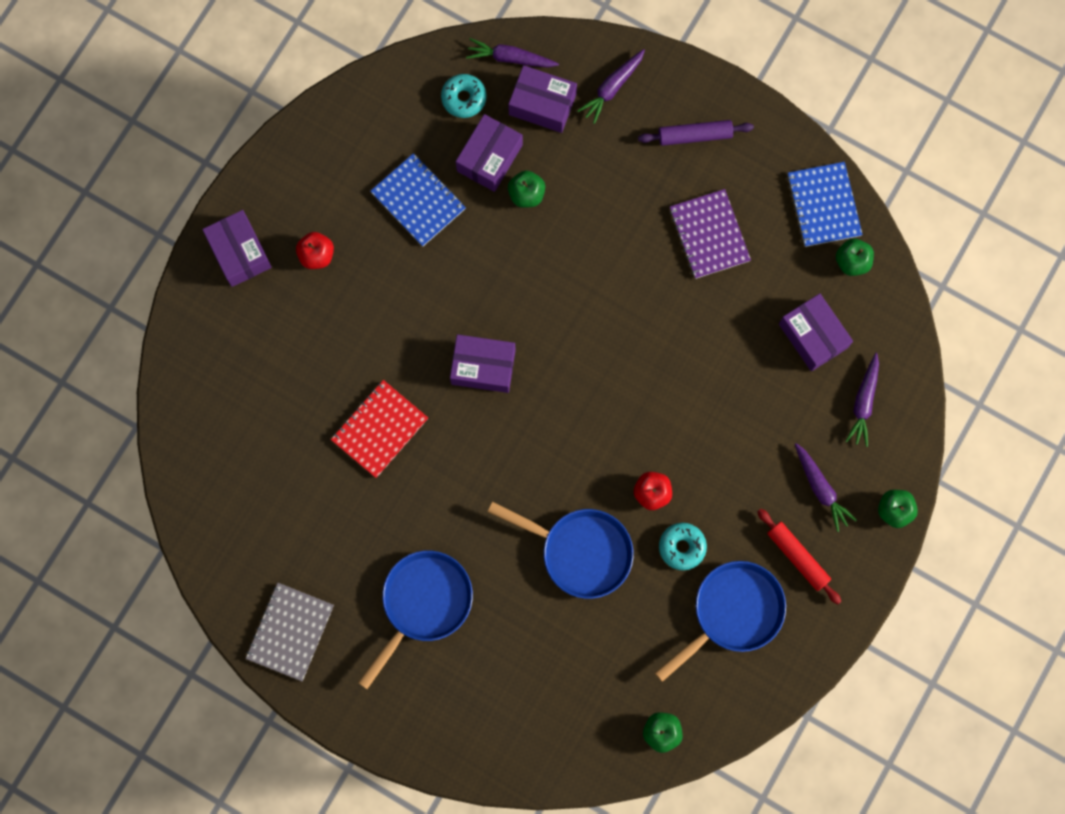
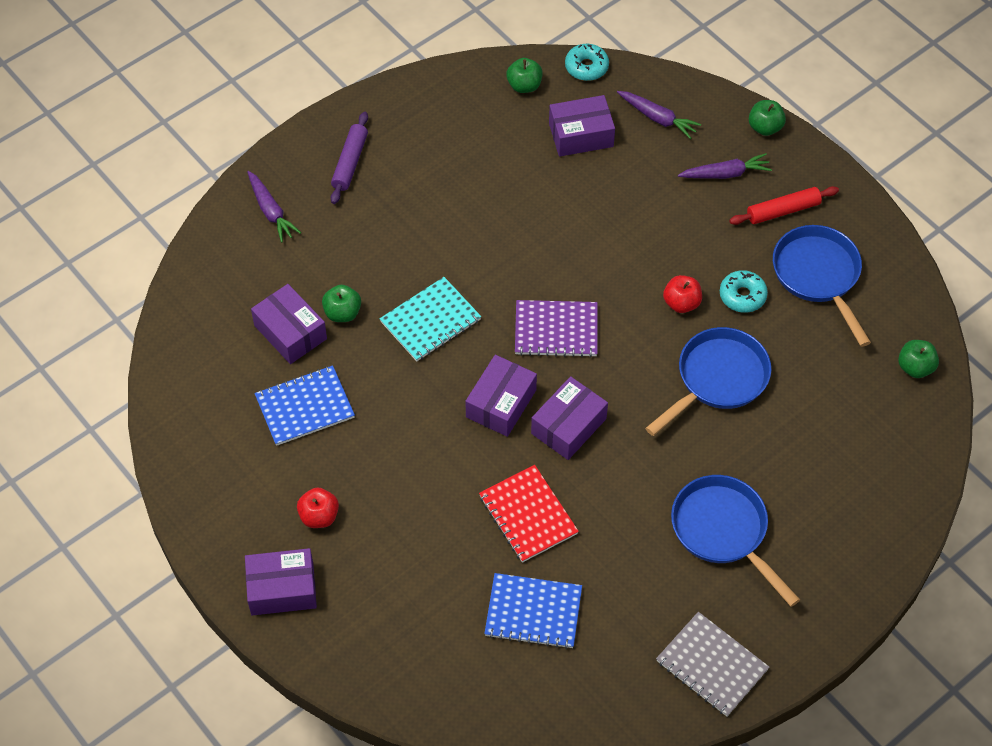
camera: 70 degrees left, 20 degrees down
(464, 98) = (218, 335): turquoise donut -> turquoise donut (586, 67)
(510, 58) = (198, 283): purple carrot -> none
(542, 104) = (258, 272): purple box -> purple box (568, 426)
(547, 274) = (430, 321): none -> turquoise notebook
(709, 235) = (451, 181): purple notebook -> purple notebook (556, 330)
(823, 205) = (462, 89): blue notebook -> blue notebook (533, 612)

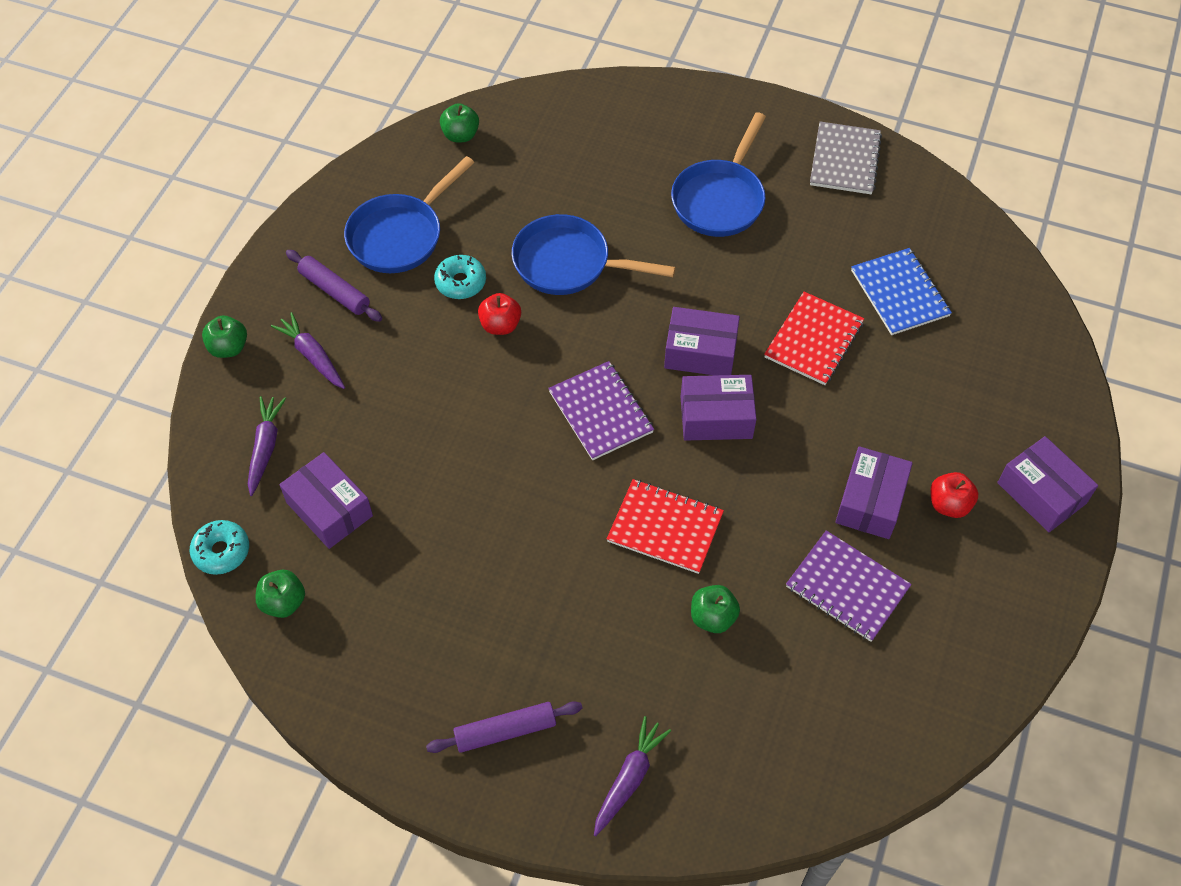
camera: 120 degrees left, 0 degrees up
(290, 332) = (772, 655): purple box -> purple box (870, 501)
(305, 407) = (847, 587): blue notebook -> purple notebook
(430, 321) = (665, 528): turquoise notebook -> red notebook
(783, 211) = (335, 291): red rolling pin -> purple rolling pin

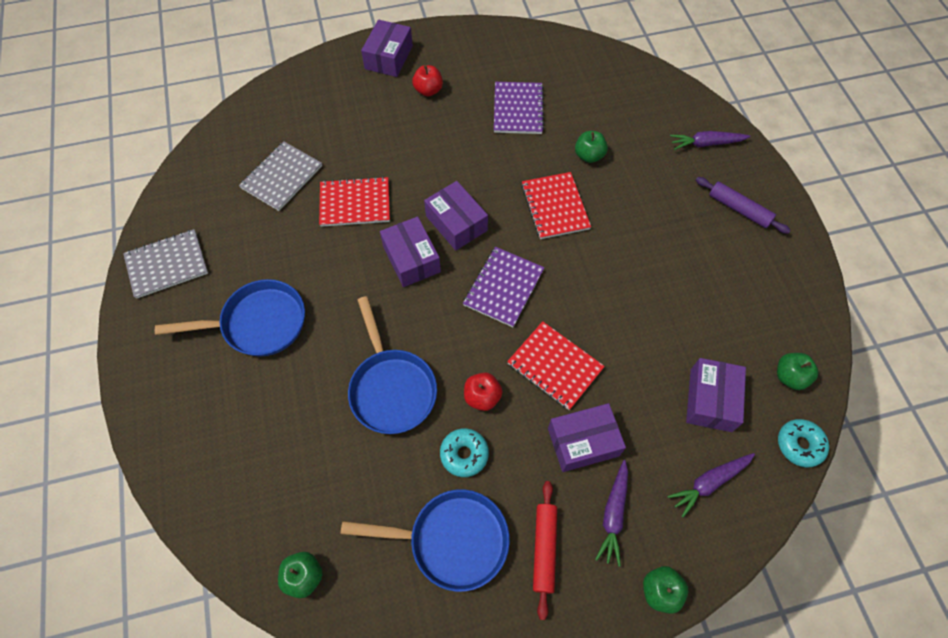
camera: 125 degrees left, 5 degrees up
(335, 291) = (544, 549): purple rolling pin -> red rolling pin
(479, 401) = (555, 366): none -> red notebook
(870, 501) = (455, 123): purple box -> purple box (583, 442)
(899, 293) = (282, 177): blue notebook -> grey notebook

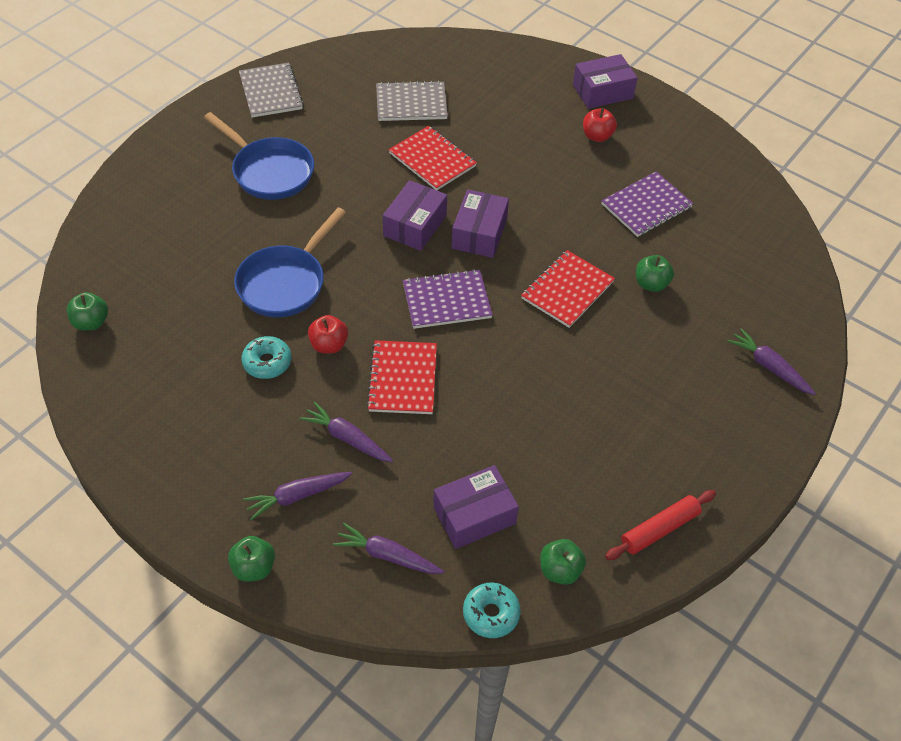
camera: 50 degrees right, 10 degrees down
(167, 265) = (271, 92): grey notebook -> grey notebook turned 45 degrees clockwise
(452, 540) = (187, 396): blue pan -> none
(544, 549) = (228, 462): red rolling pin -> red rolling pin (659, 529)
(583, 442) = (347, 438): purple box -> purple carrot
(739, 209) = (717, 433): purple rolling pin -> none

